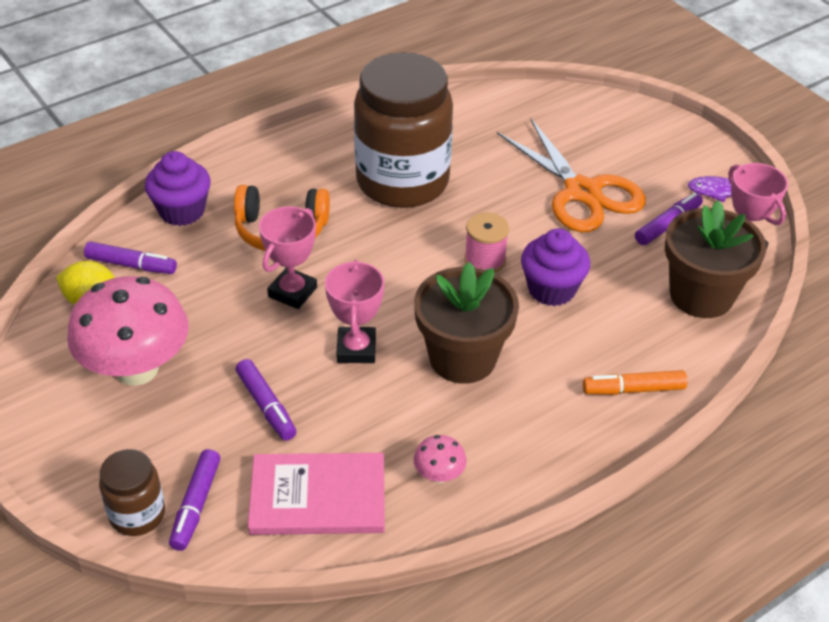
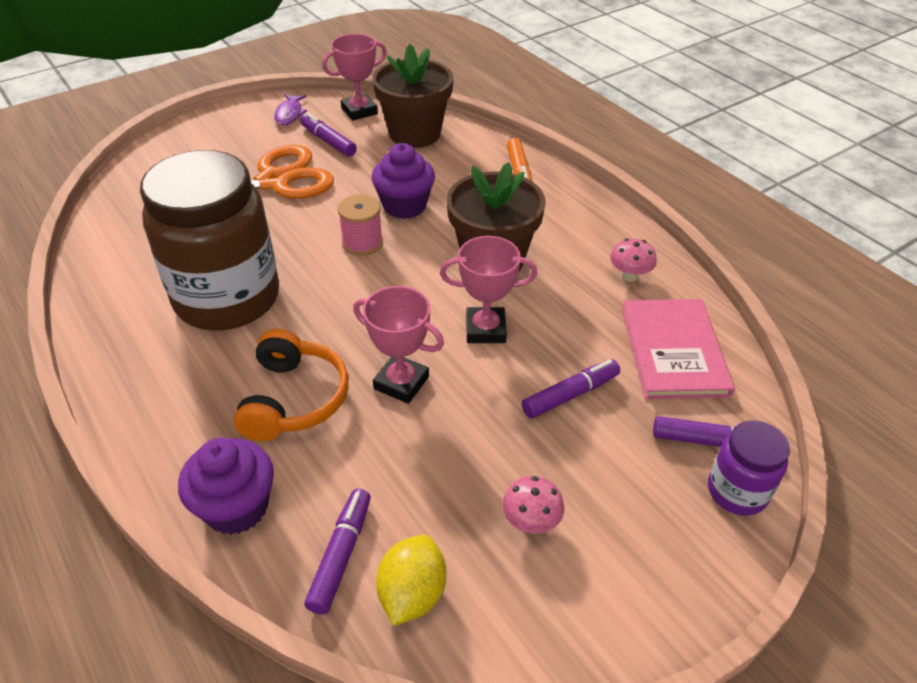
camera: 90 degrees left, 0 degrees up
(136, 369) = (531, 521): pink mushroom -> pink mushroom, size x0.42
(137, 514) = (737, 491): brown jar -> purple jar

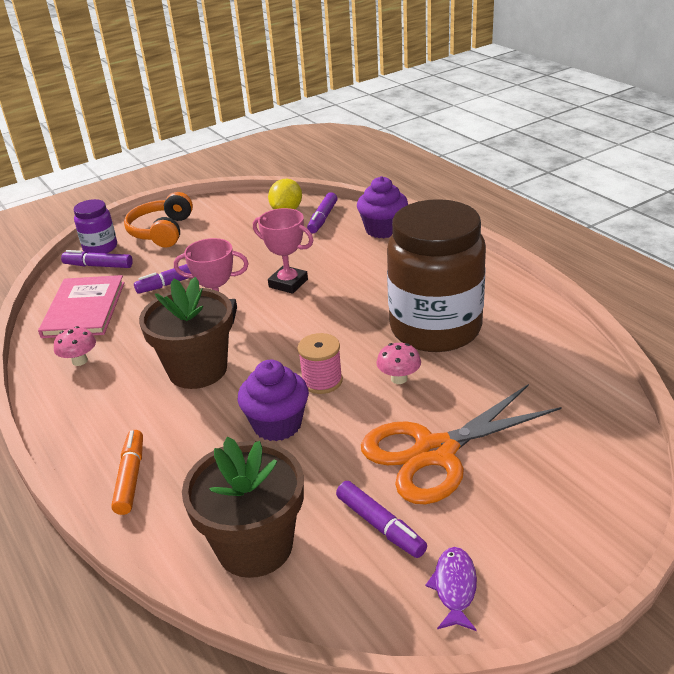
camera: 175 degrees left, 10 degrees down
(294, 399) = (362, 272): orange headphones -> orange headphones (162, 231)
(359, 111) = (341, 599): pink trophy -> none
(531, 521) = (221, 233): pink mushroom -> pink mushroom (399, 379)

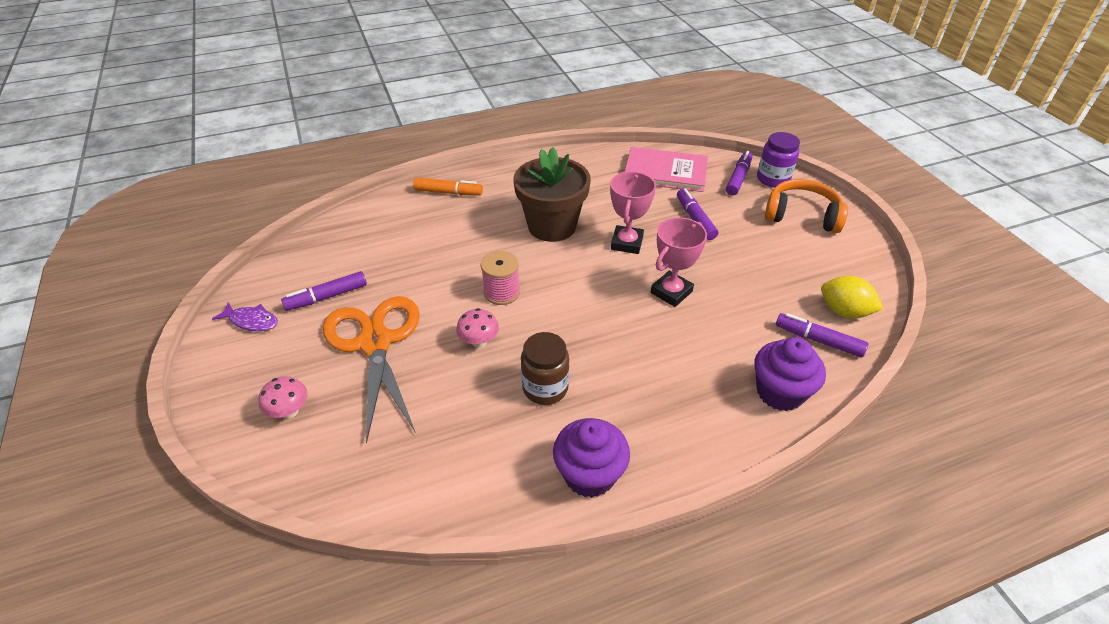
camera: 100 degrees right, 10 degrees up
(80, 361) = (591, 171): pink mushroom -> pink mushroom (289, 411)
(255, 546) = (353, 239): brown flower pot -> none
(277, 424) = (461, 261): purple cupcake -> purple cupcake (589, 474)
(435, 328) = (545, 388): brown jar -> brown jar, size x0.46

